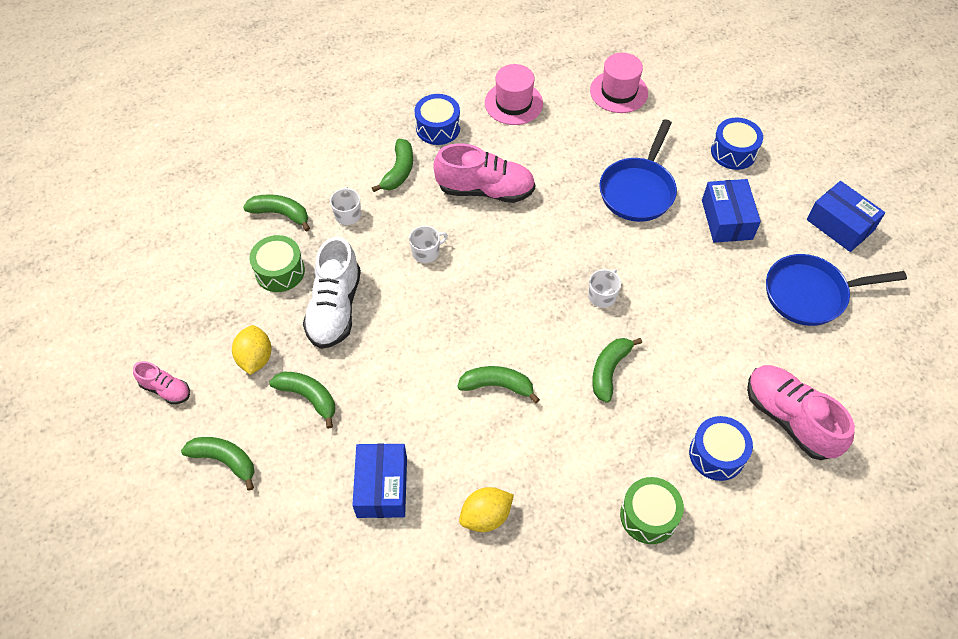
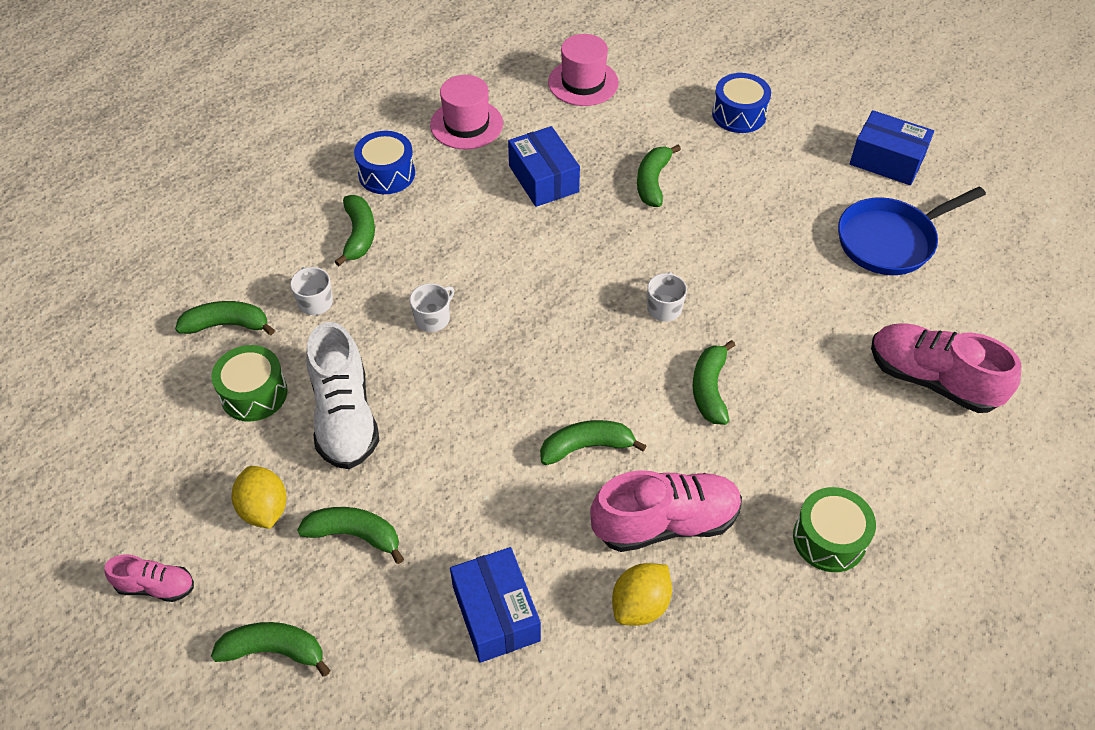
camera: 20 degrees left, 5 degrees down
(485, 190) = (474, 228): pink shoe -> pink shoe (665, 523)
(638, 190) = (652, 182): blue pan -> green banana
(717, 454) = (872, 444): blue drum -> none
(726, 219) = (764, 187): blue box -> blue box (543, 179)

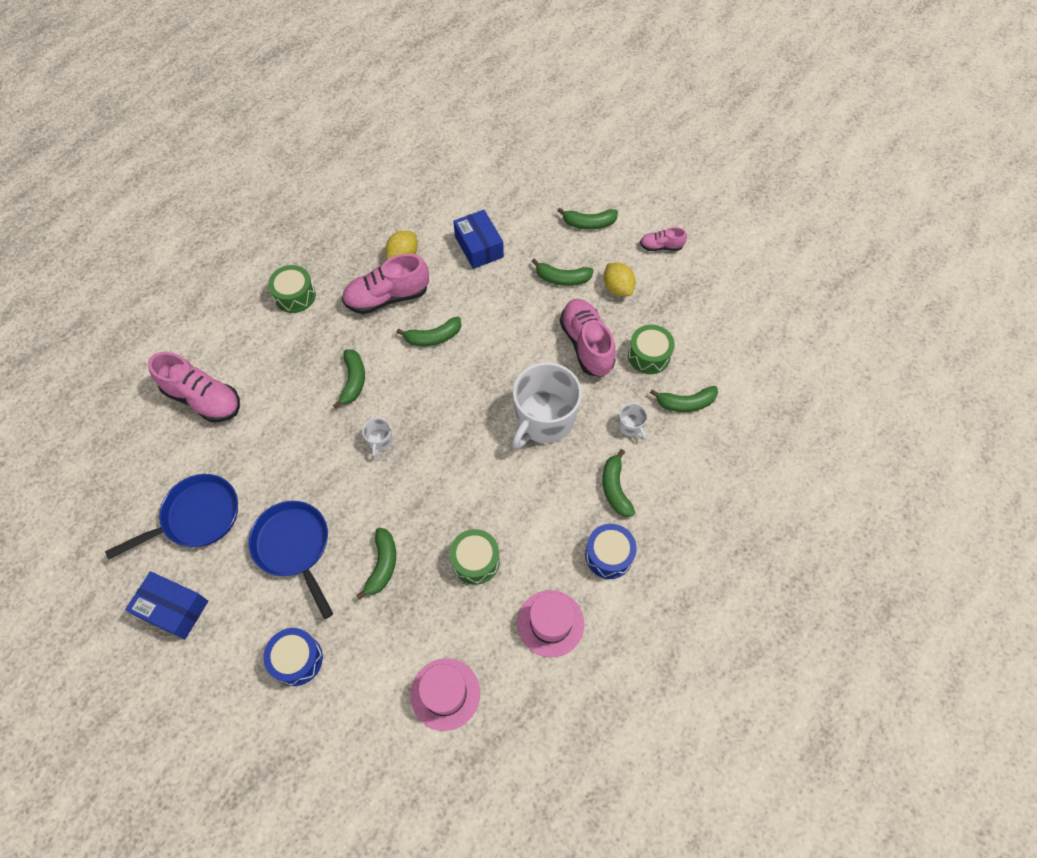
camera: 175 degrees right, 10 degrees up
(345, 417) = (586, 345): white shoe -> pink shoe
(433, 318) = (544, 419): white mug -> white mug, size x2.36
(543, 179) = (475, 561): blue box -> green drum
(760, 204) = (294, 547): none -> blue pan

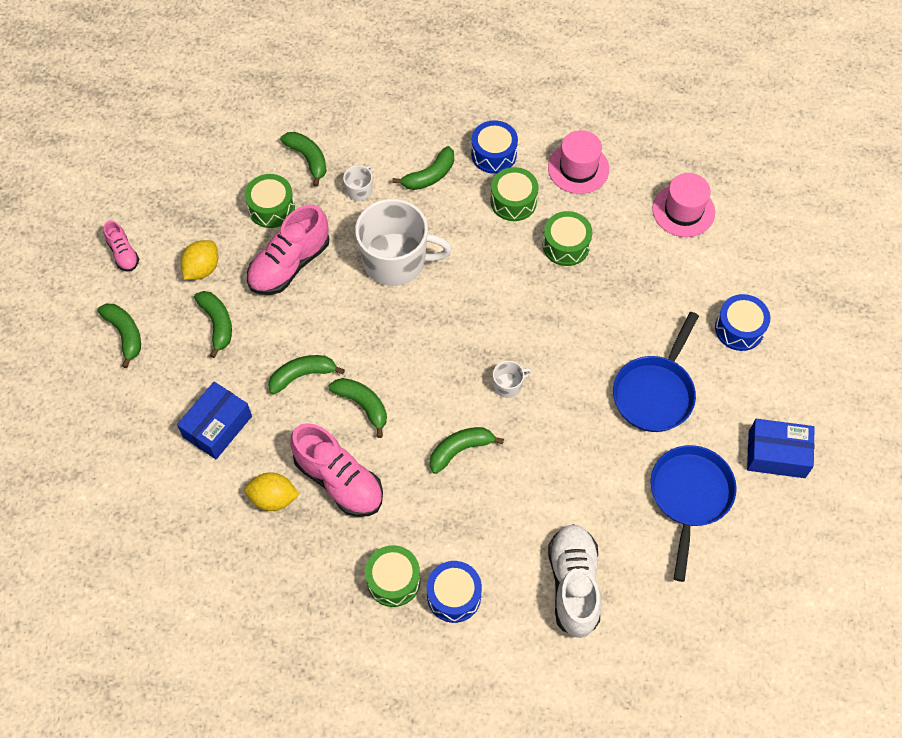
camera: 120 degrees left, 0 degrees up
(173, 609) = (776, 454): blue box -> blue box turned 75 degrees counterclockwise
(197, 517) = (690, 496): blue pan -> blue pan turned 75 degrees clockwise
(203, 399) = (573, 584): pink shoe -> white shoe
(256, 324) = (454, 596): none -> blue drum
(382, 565) = (619, 312): green banana -> green banana (302, 375)
(547, 543) = (513, 201): none -> green drum

